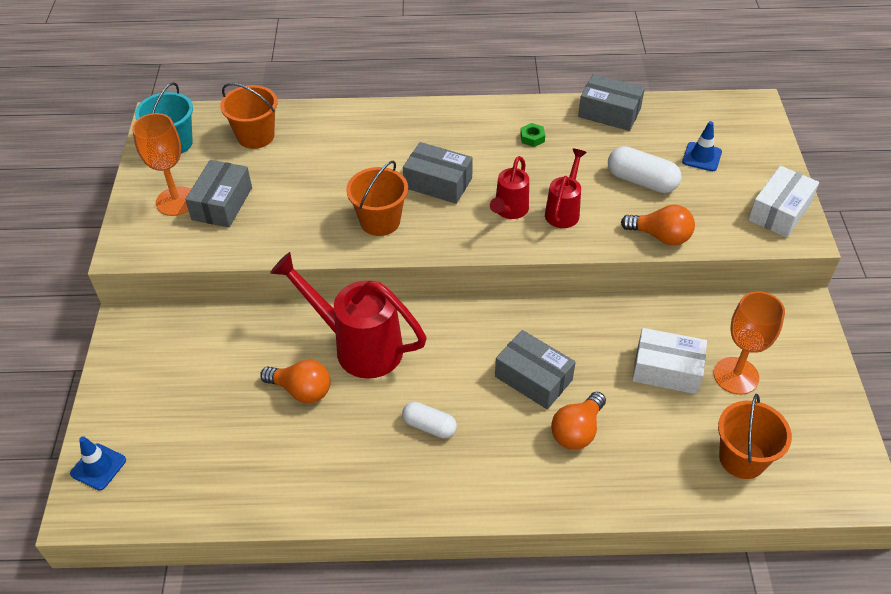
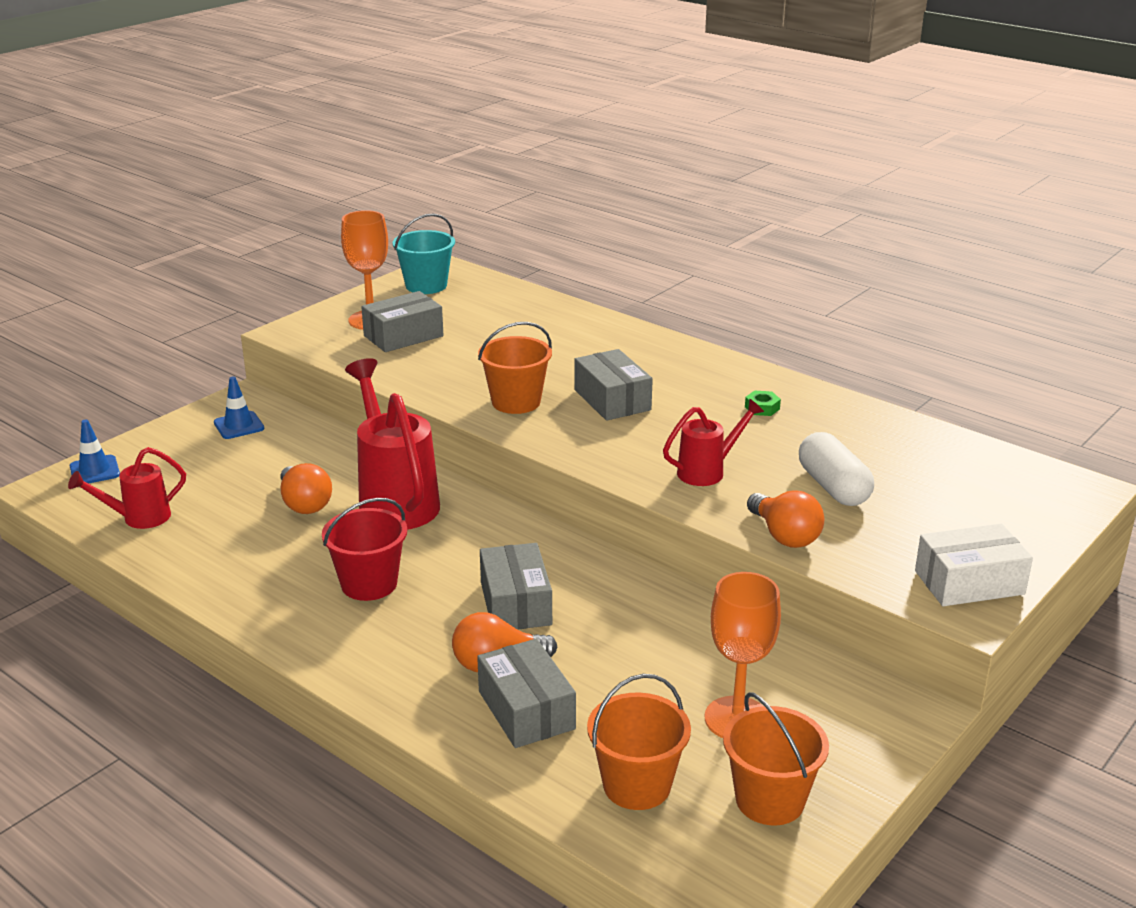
camera: 40 degrees right, 20 degrees down
(256, 136) = (499, 306): orange bucket -> orange bucket (770, 800)
(429, 426) = (369, 584): white capsule -> red bucket
(509, 211) = (650, 447): red watering can -> red watering can (138, 518)
(609, 113) = (882, 423): grey box -> grey box (526, 710)
(666, 370) = (664, 671): white box -> none
(702, 157) = (940, 499): blue traffic cone -> blue traffic cone (239, 425)

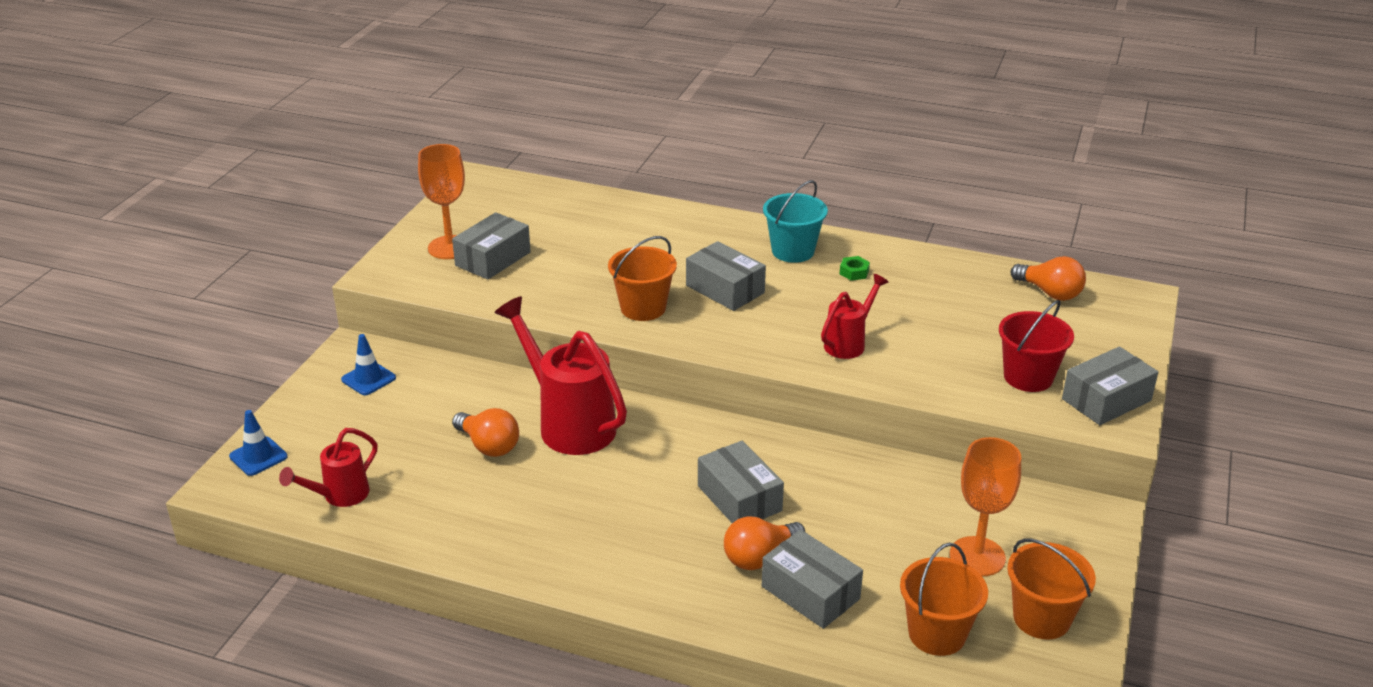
camera: 20 degrees left, 5 degrees up
(369, 584) = (601, 510): red bucket -> red bucket (1028, 377)
(426, 285) = (476, 200): turquoise bucket -> turquoise bucket (793, 251)
(784, 536) = (946, 390): orange light bulb -> orange light bulb (1050, 293)
(833, 487) = (956, 336): white capsule -> none
(969, 582) = (1106, 400): white box -> grey box

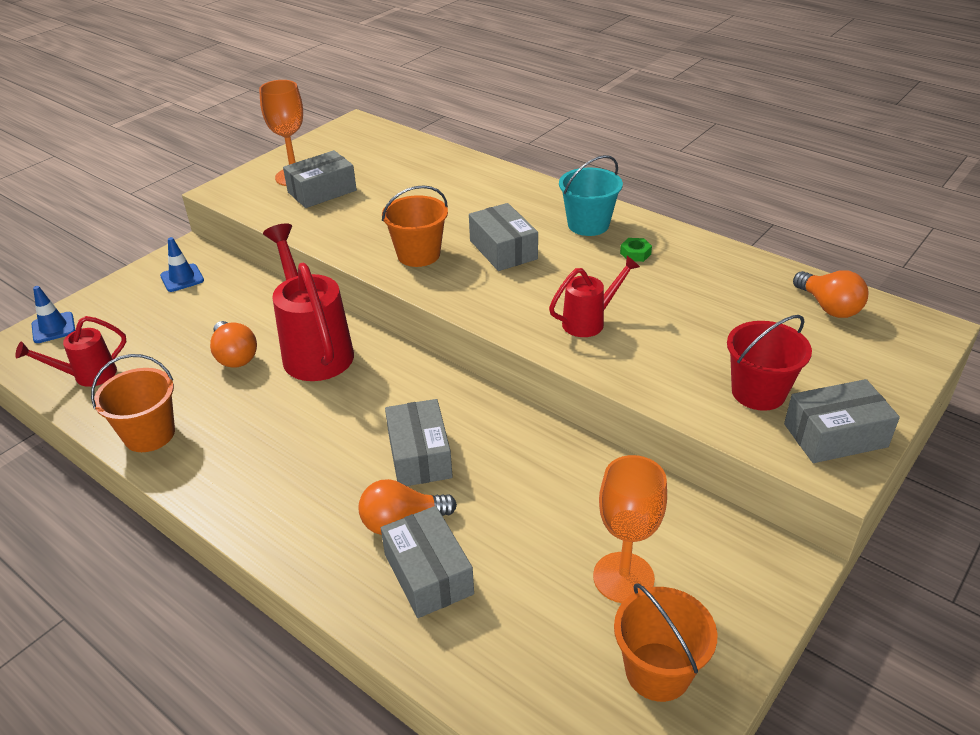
camera: 20 degrees right, 5 degrees up
(937, 634) = (532, 658): orange bucket -> orange bucket (149, 434)

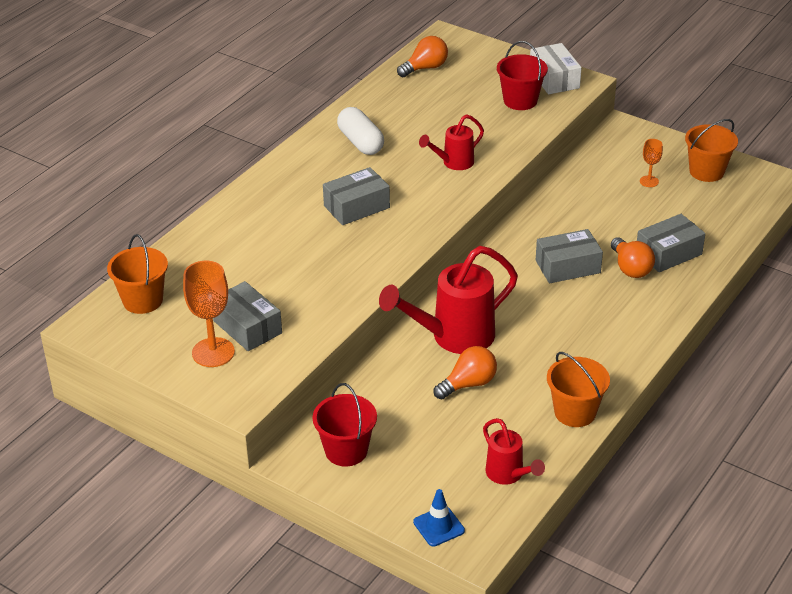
camera: 95 degrees left, 0 degrees up
(182, 278) = (346, 451): blue traffic cone -> red bucket
(418, 254) = (366, 252): orange bucket -> orange bucket (142, 300)
(588, 225) = (316, 164): turquoise bucket -> none
(590, 321) = (453, 163): red watering can -> red watering can turned 90 degrees counterclockwise
(623, 577) = (649, 181): orange goblet -> orange goblet, size x0.53
(635, 253) = (360, 142): green nut -> white capsule
(835, 435) = (554, 79): grey box -> white box

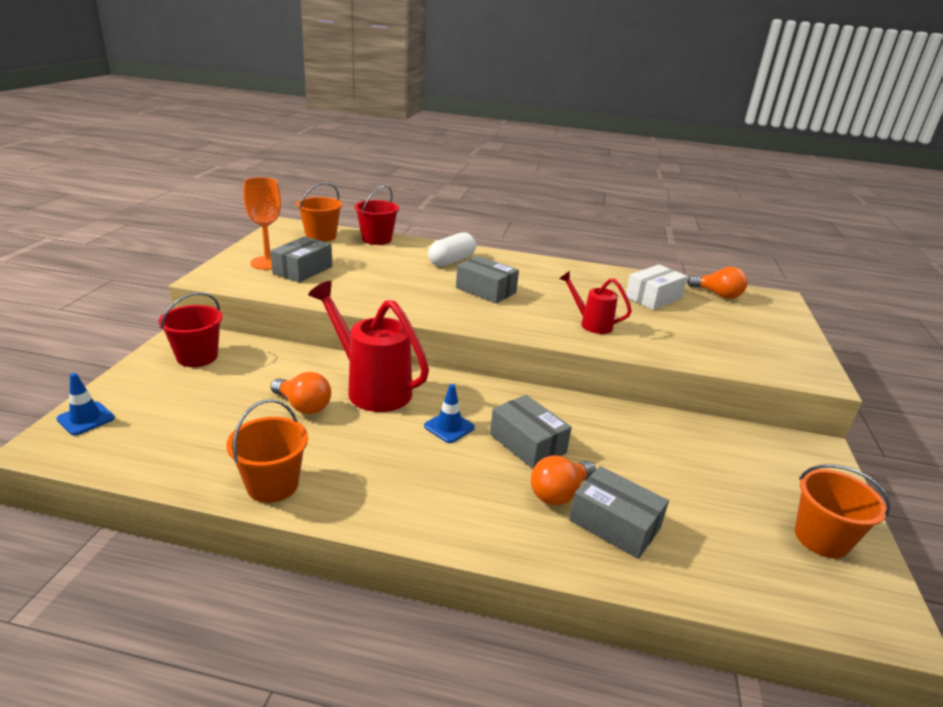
camera: 65 degrees right, 10 degrees down
(360, 142) = (576, 281): white capsule -> white capsule (451, 261)
(508, 475) = (161, 451): red watering can -> none
(520, 101) = (733, 346): red bucket -> red bucket (376, 239)
(531, 303) = (449, 427): none -> blue traffic cone
(554, 79) = (798, 360): white box -> white box (653, 297)
(649, 181) = (741, 485): orange goblet -> none

